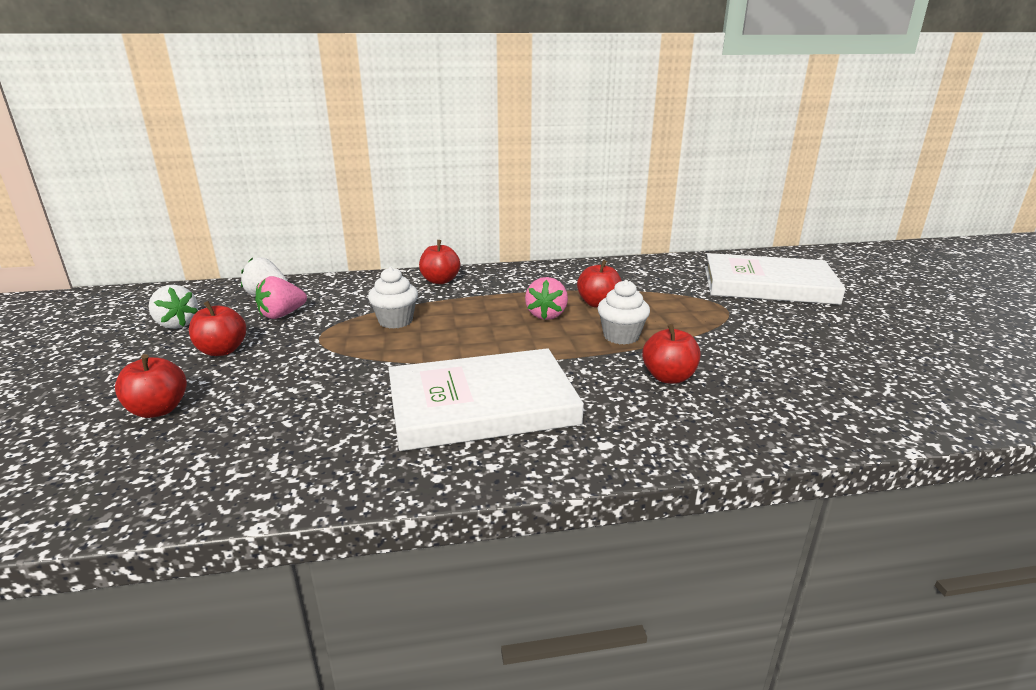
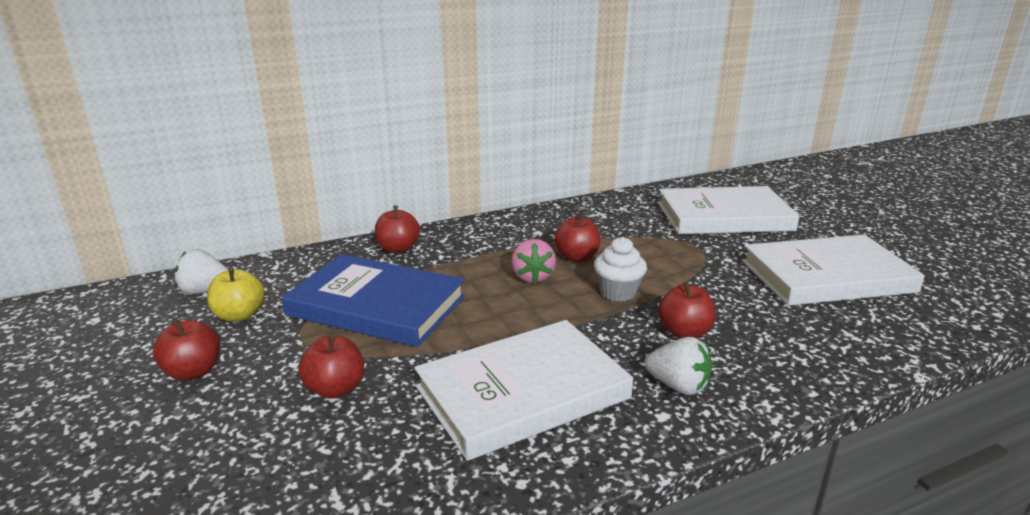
camera: 15 degrees left, 0 degrees up
(158, 410) = (160, 461): red apple -> red apple (335, 389)
(177, 324) = (113, 345): white strawberry -> white strawberry (678, 386)
(282, 315) = (239, 315): pink strawberry -> yellow apple
(395, 321) = (376, 306): white cupcake -> blue book
(853, 348) = (827, 276): none -> white book

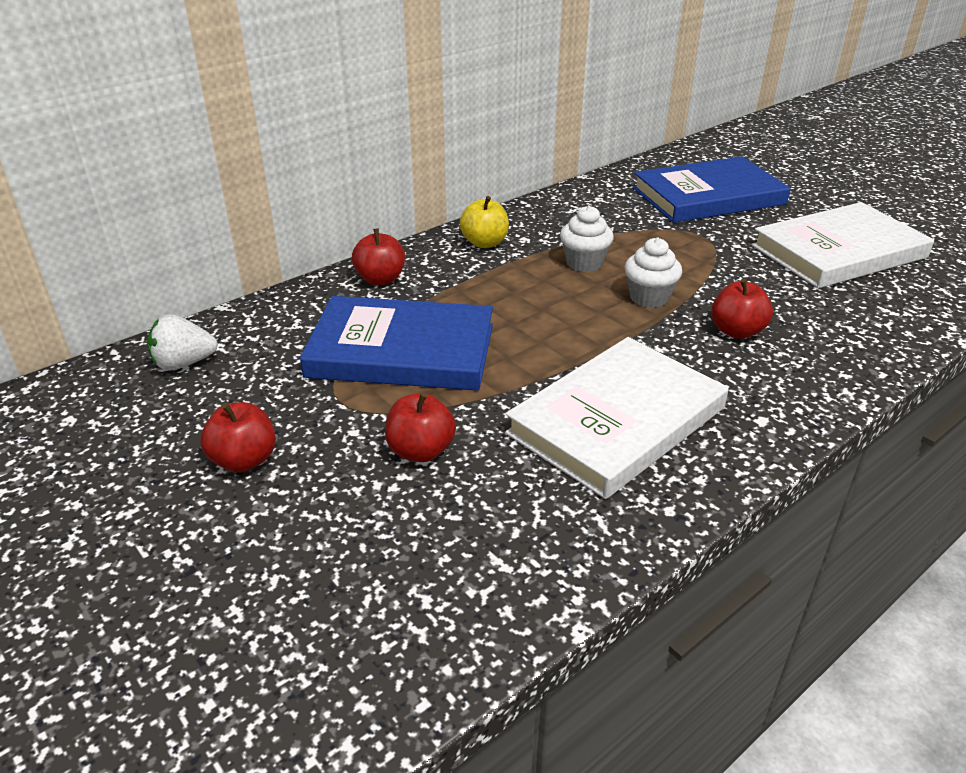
camera: 15 degrees left, 10 degrees up
(239, 315) = (249, 386): yellow apple -> yellow apple (484, 243)
(532, 277) = (551, 293): pink strawberry -> none
(577, 257) = (584, 263): red apple -> white cupcake
(678, 386) = (760, 388): white strawberry -> none
(724, 216) = (708, 196): white book -> blue book

